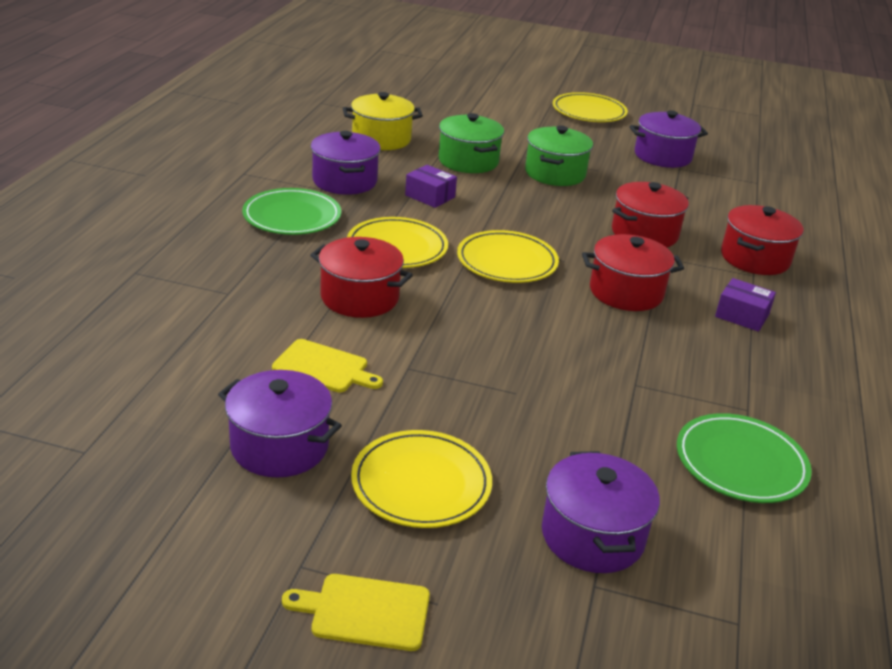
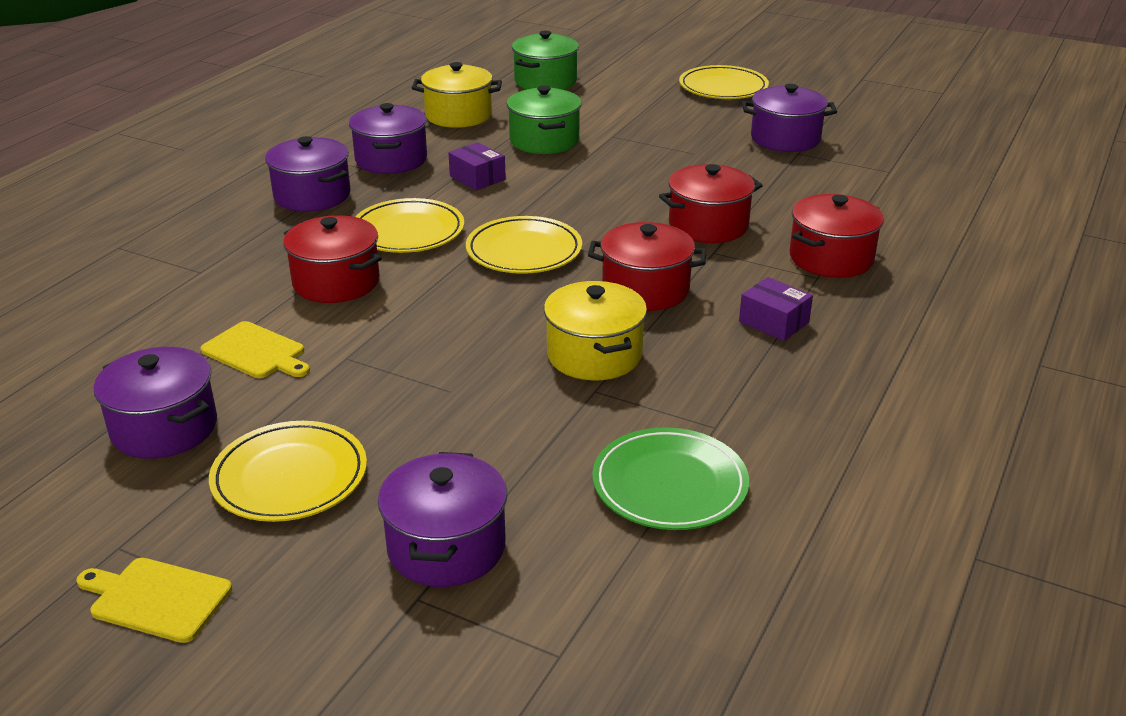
camera: 15 degrees right, 0 degrees up
(292, 217) = (312, 196): green plate -> purple pot
(555, 173) = (639, 156): green pot -> green pot (545, 81)
(617, 352) = (594, 355): none -> yellow pot

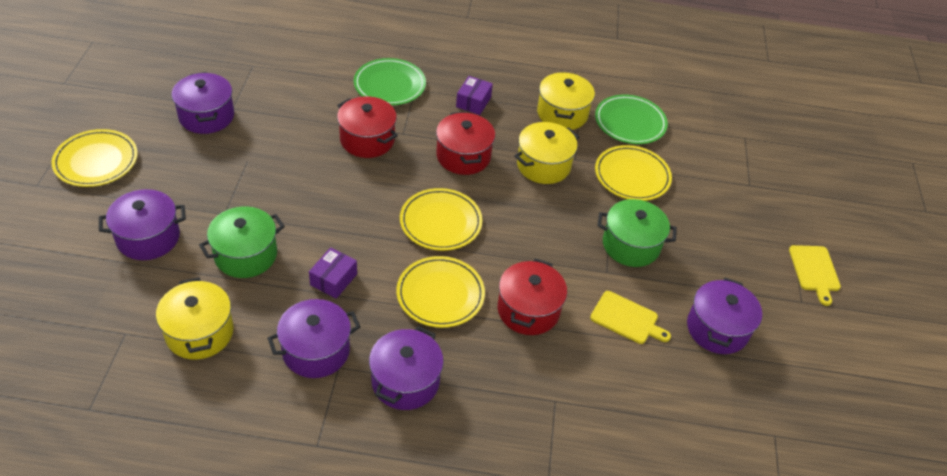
camera: 115 degrees left, 15 degrees up
(256, 352) = (627, 319): yellow cutting board -> yellow cutting board turned 105 degrees clockwise
(290, 477) = (714, 256): yellow plate -> yellow plate (632, 176)
(446, 547) = (716, 184): purple pot -> purple pot (148, 238)
(545, 81) = (93, 288): green pot -> green pot (631, 245)
(719, 406) = (562, 114): none -> yellow pot
(831, 258) = (389, 85): red pot -> green plate

